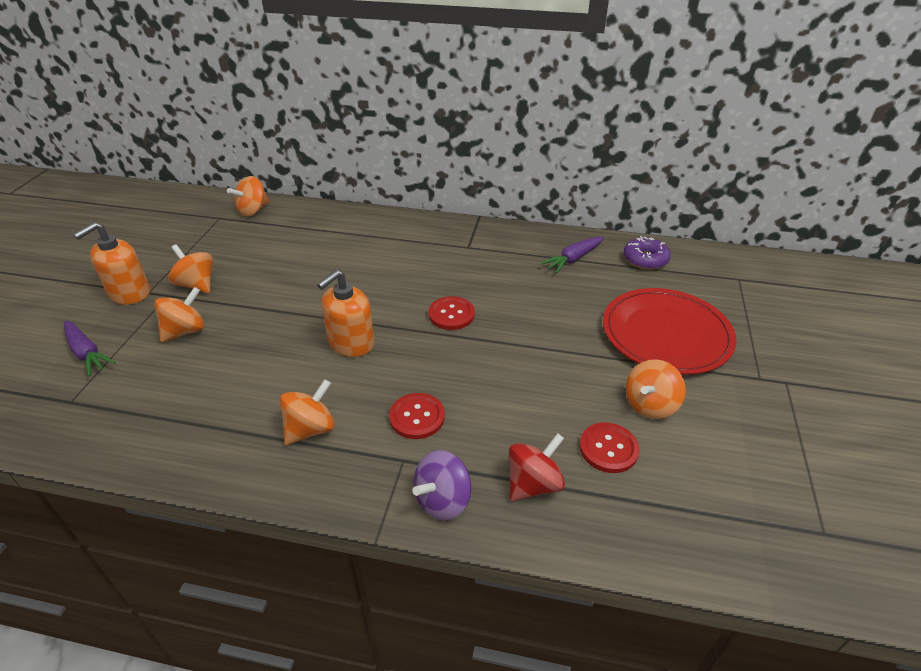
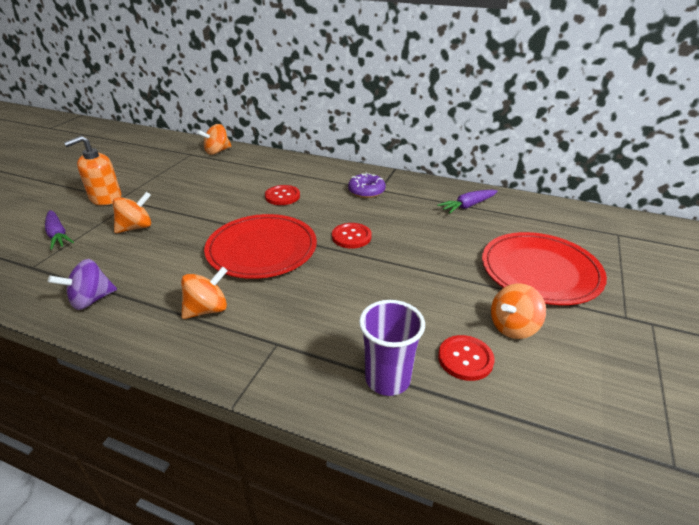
camera: 10 degrees right, 5 degrees down
(197, 285) = (157, 197): orange spinning top -> none
(351, 343) = (262, 249): orange soap dispenser -> red plate
(417, 417) = (299, 311): red button -> red button (282, 196)
(442, 500) = (301, 381): purple spinning top -> purple spinning top (91, 300)
(533, 484) = (387, 379): red spinning top -> purple cup
(645, 259) = (532, 211): purple donut -> purple donut (366, 191)

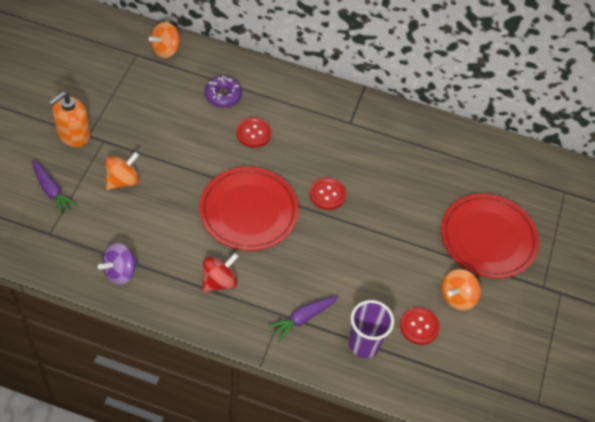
camera: 10 degrees left, 20 degrees up
(207, 309) = (219, 281): orange spinning top -> red spinning top
(366, 191) = (337, 125): purple donut -> purple donut (223, 96)
(467, 206) = (435, 150): purple carrot -> purple carrot (302, 319)

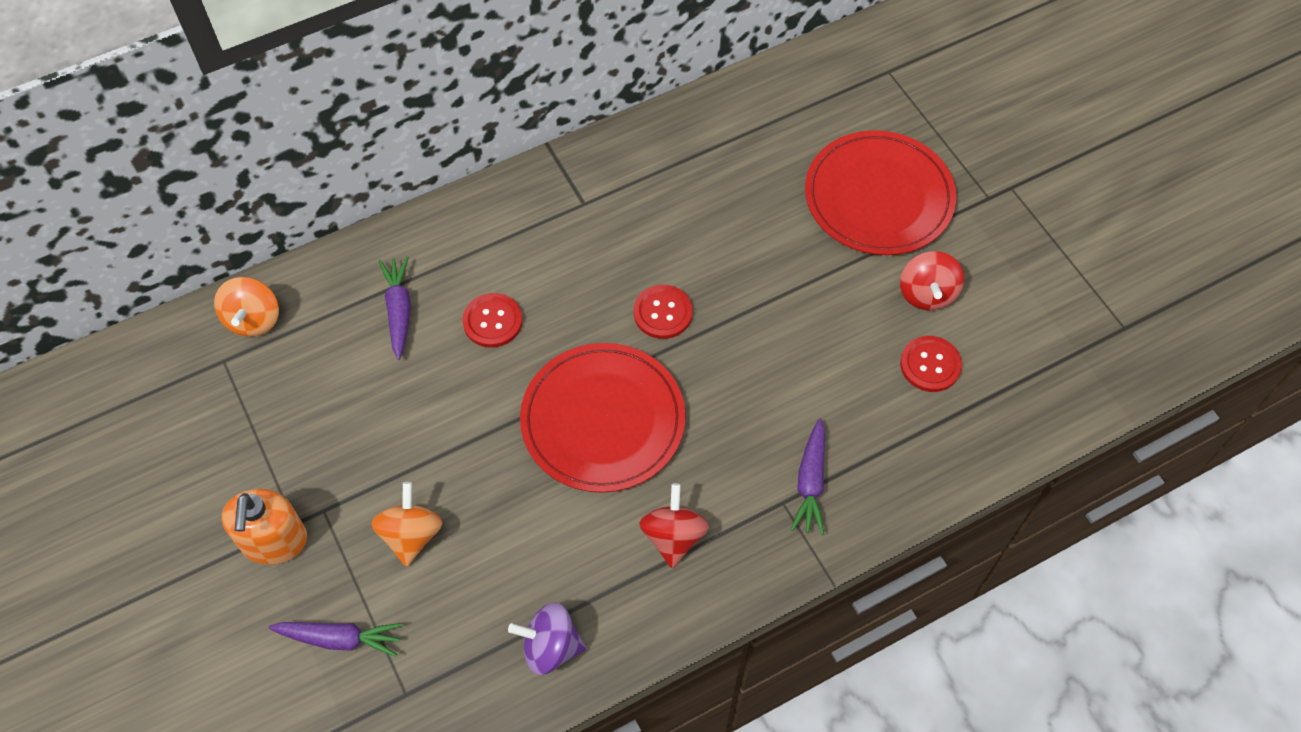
camera: 40 degrees left, 5 degrees up
(120, 272) = (550, 647): purple spinning top -> purple spinning top turned 90 degrees clockwise
(223, 96) = (399, 310): purple donut -> purple carrot
(364, 344) = (903, 443): purple cup -> none
(457, 297) = (927, 294): orange spinning top -> red spinning top

